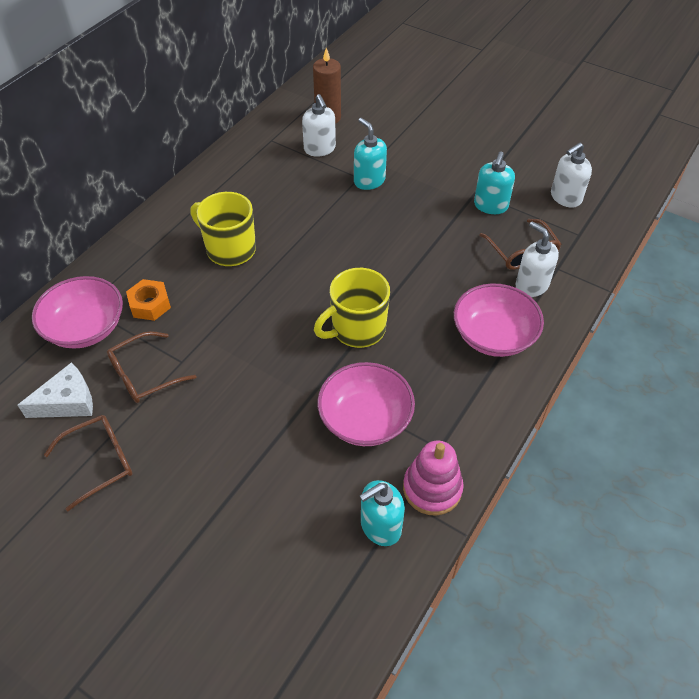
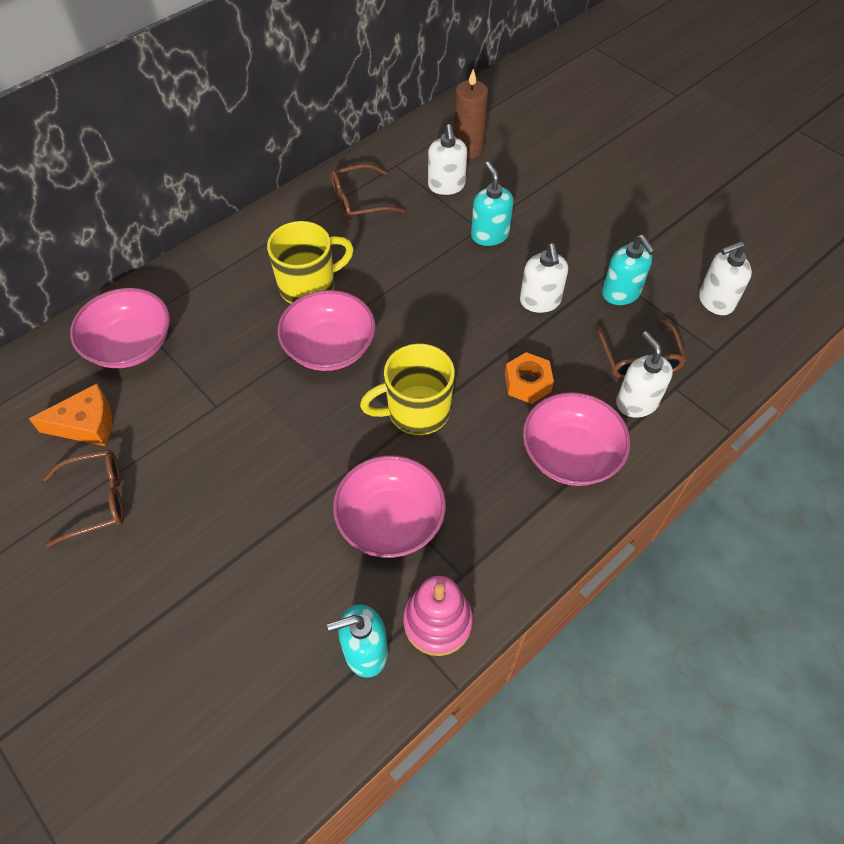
camera: 15 degrees right, 5 degrees up
(67, 401) = (86, 424): white cheese -> orange cheese
(144, 375) = (172, 412): brown glasses -> brown glasses (359, 201)
(150, 304) = (204, 333): orange nut -> orange nut (527, 383)
(230, 249) = (309, 286): yellow mug -> yellow mug turned 105 degrees clockwise
(265, 294) = (329, 347): none -> pink bowl
(428, 224) = (540, 301): none -> white soap dispenser
(490, 206) = (621, 293): turquoise soap dispenser -> turquoise soap dispenser turned 60 degrees counterclockwise

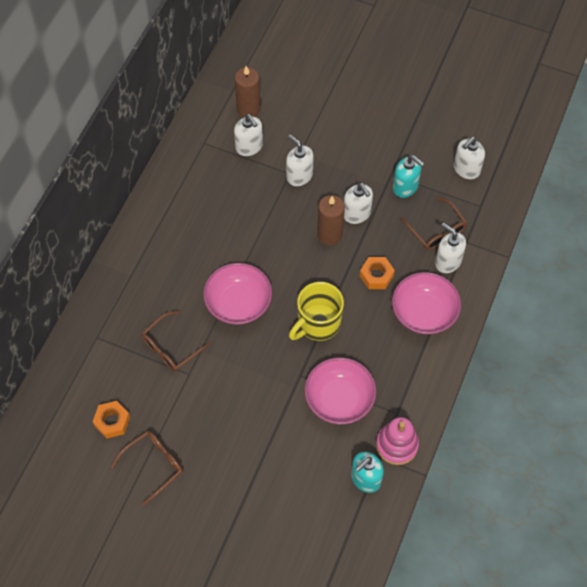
camera: 25 degrees left, 5 degrees up
(86, 424) = (112, 421): orange cheese -> orange nut
(130, 345) = (104, 356): pink bowl -> none
(309, 286) = (198, 264): yellow mug -> none
(359, 201) = (194, 184): brown glasses -> brown glasses (171, 347)
(489, 235) = (299, 176): turquoise soap dispenser -> white soap dispenser
(491, 312) = (329, 235): none -> brown candle

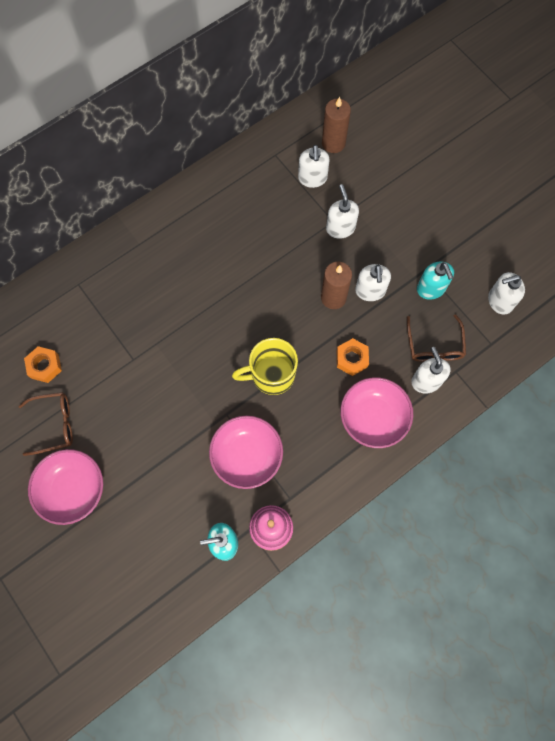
camera: 30 degrees right, 10 degrees up
(171, 347) = (133, 327): brown glasses -> none
(238, 303) = (214, 318): pink bowl -> pink bowl (72, 489)

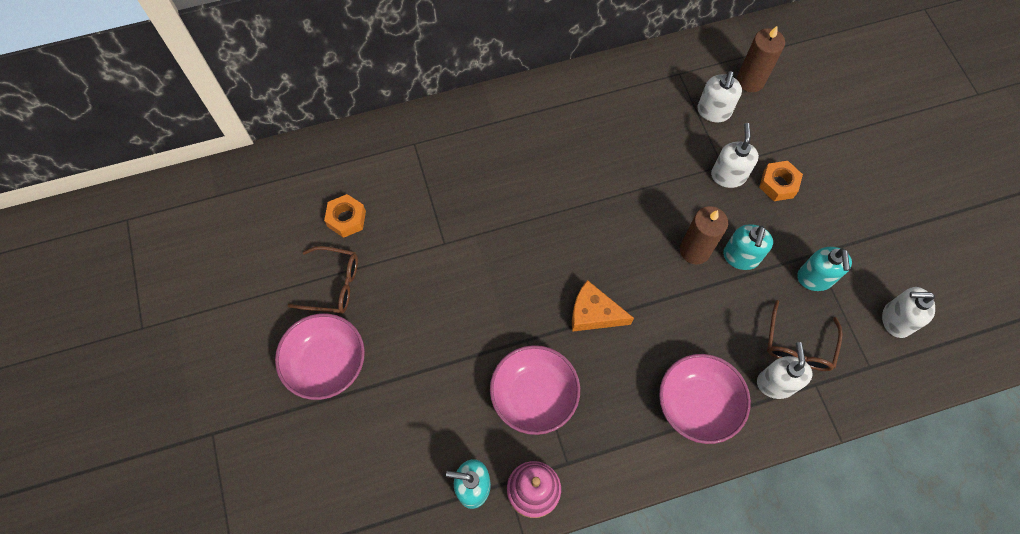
camera: 20 degrees right, 5 degrees down
(271, 375) = (594, 313): yellow mug -> orange cheese
(352, 359) = (694, 327): orange nut -> orange nut (778, 184)
(370, 291) = (741, 257): white soap dispenser -> turquoise soap dispenser

